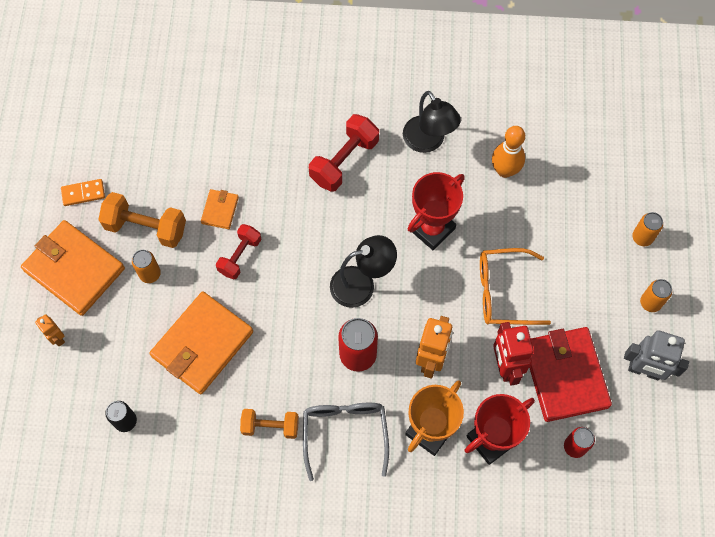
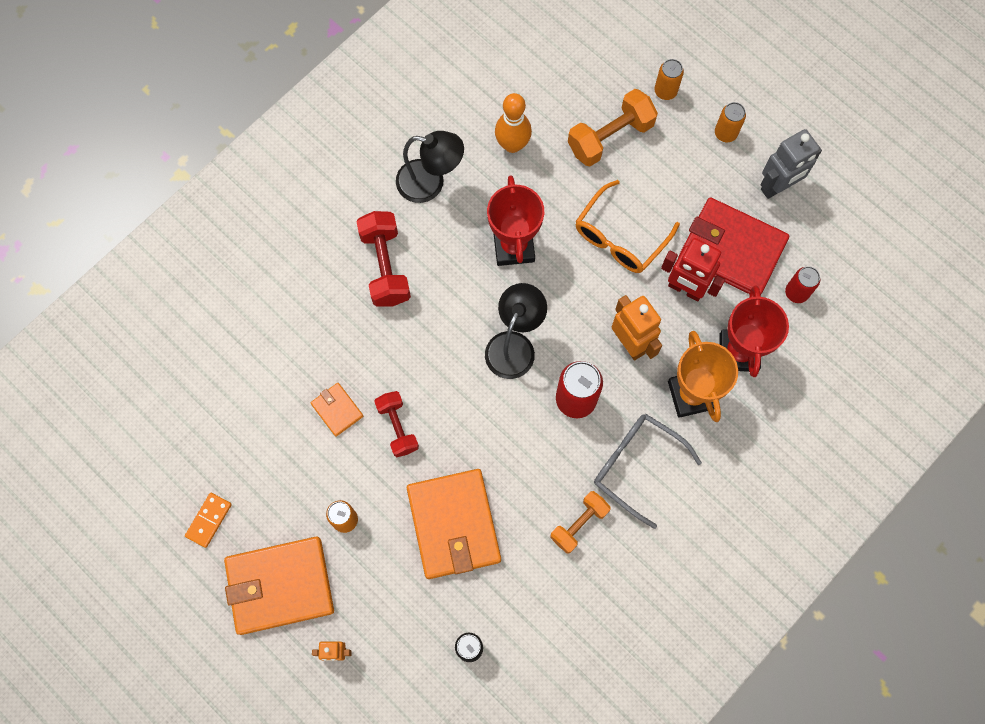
camera: 50 degrees left, 5 degrees up
(146, 227) = (295, 489): orange dumbbell -> orange dumbbell (610, 137)

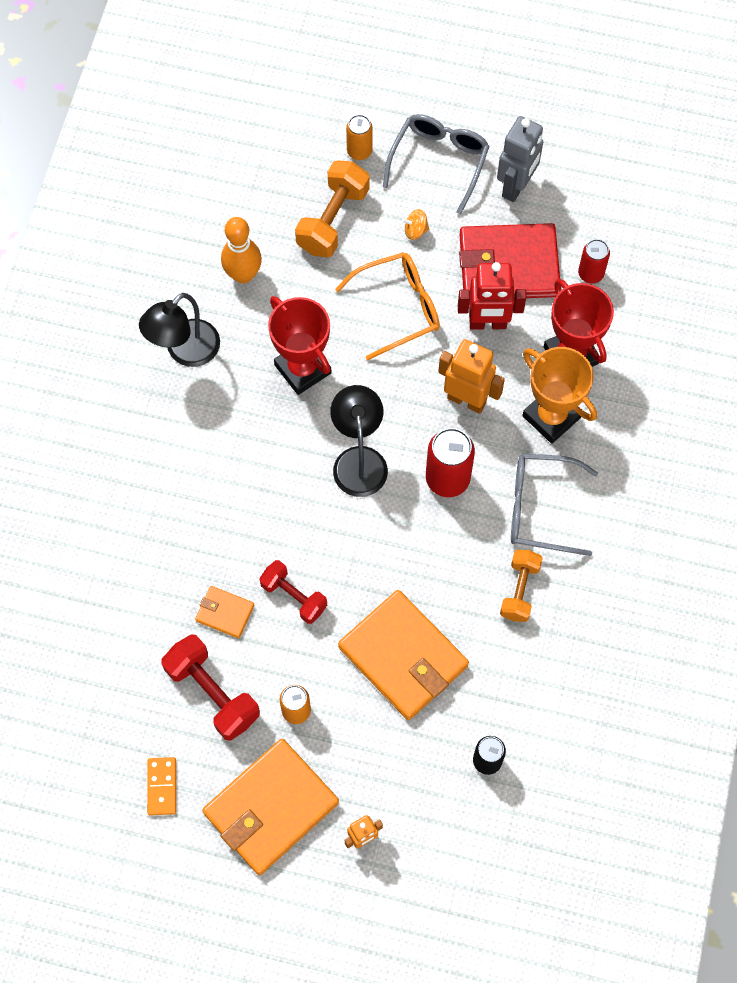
camera: 30 degrees left, 5 degrees down
(385, 266) = (189, 453): red dumbbell -> red dumbbell (212, 693)
(430, 183) = (185, 351): black lamp -> black lamp turned 150 degrees clockwise
(620, 237) = (398, 308): orange glasses -> orange glasses turned 120 degrees counterclockwise
(672, 180) = (415, 230): none -> orange spinning top
(725, 133) = (439, 162): orange can -> grey glasses

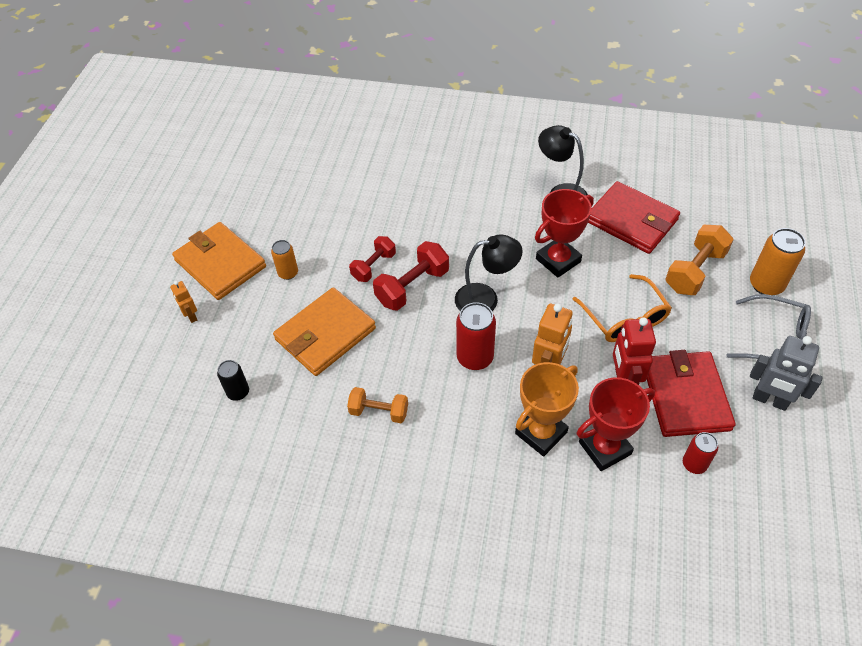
camera: 90 degrees right, 15 degrees down
(162, 786) = (242, 207): orange domino -> none
(212, 693) = (304, 227): red dumbbell -> red dumbbell (412, 287)
(225, 613) = (362, 230): orange wallet -> none
(243, 274) = (631, 221): orange bowling pin -> red wallet
(333, 220) = (695, 271): orange dumbbell -> orange dumbbell turned 75 degrees counterclockwise
(359, 151) = (766, 285): orange can -> orange can, size x1.63
(415, 230) = (701, 326): orange spinning top -> none
(540, 508) = (453, 426): grey glasses -> none

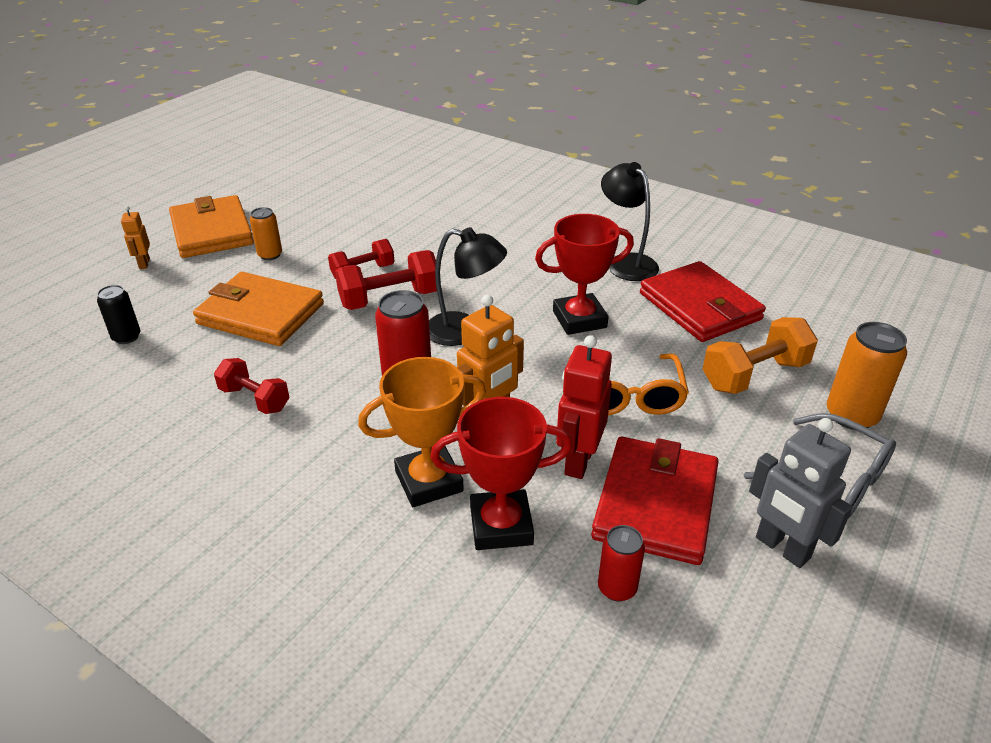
camera: 20 degrees right, 15 degrees down
(325, 334) = (261, 314): orange wallet -> orange wallet turned 45 degrees clockwise
(379, 412) = (255, 399): orange dumbbell -> red dumbbell

